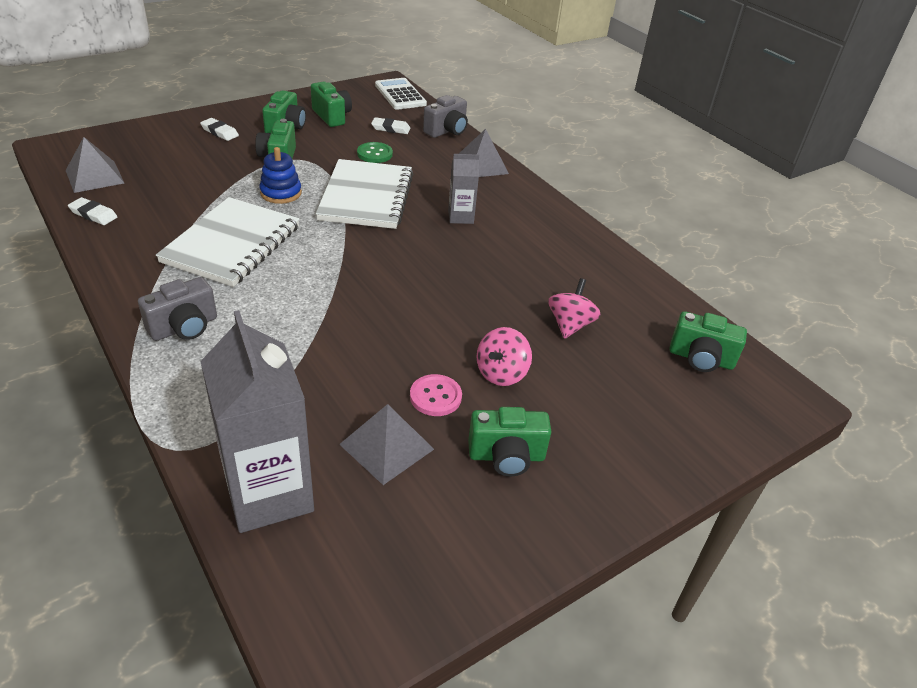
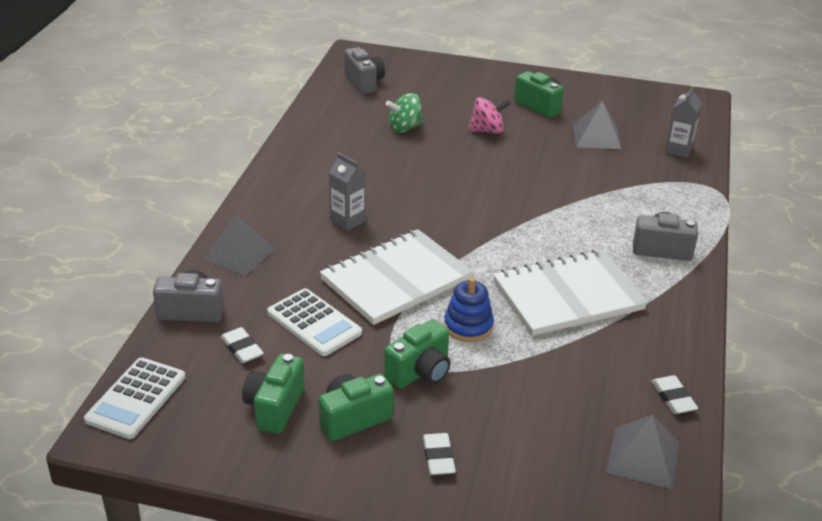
camera: 130 degrees left, 5 degrees down
(269, 494) = (678, 150): grey carton -> grey carton, size x0.51
(374, 154) = (314, 323): green button -> white calculator
(435, 397) = (541, 140): pink button -> none
(570, 325) = (405, 128): pink spinning top -> green spinning top
(701, 359) = (364, 82): green camera -> grey camera

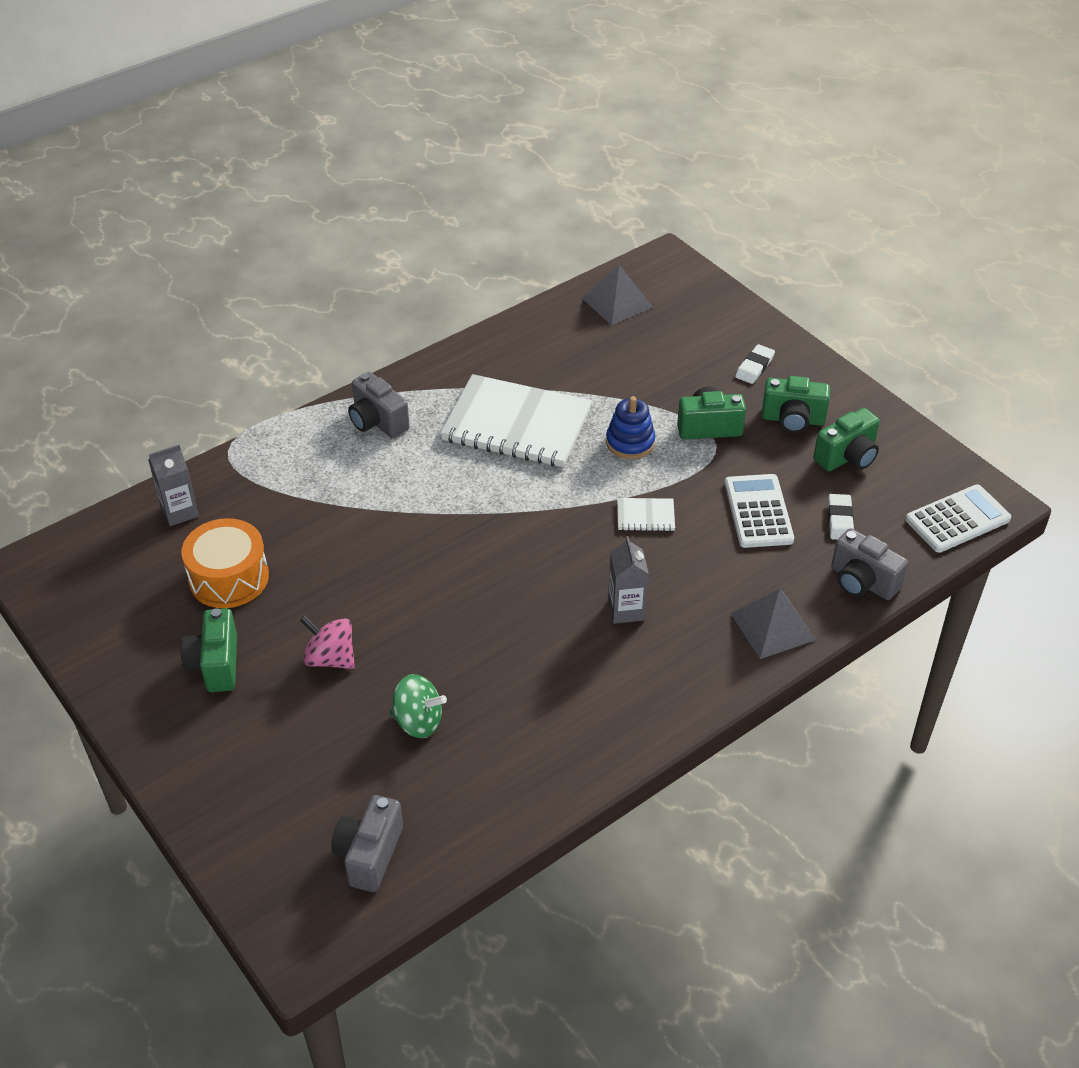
camera: 140 degrees left, 10 degrees up
(396, 279) = (645, 516): white notebook -> white notebook, size x0.42
(596, 136) = (229, 578): grey pyramid -> orange drum
(673, 398) = (545, 321): white eraser -> none

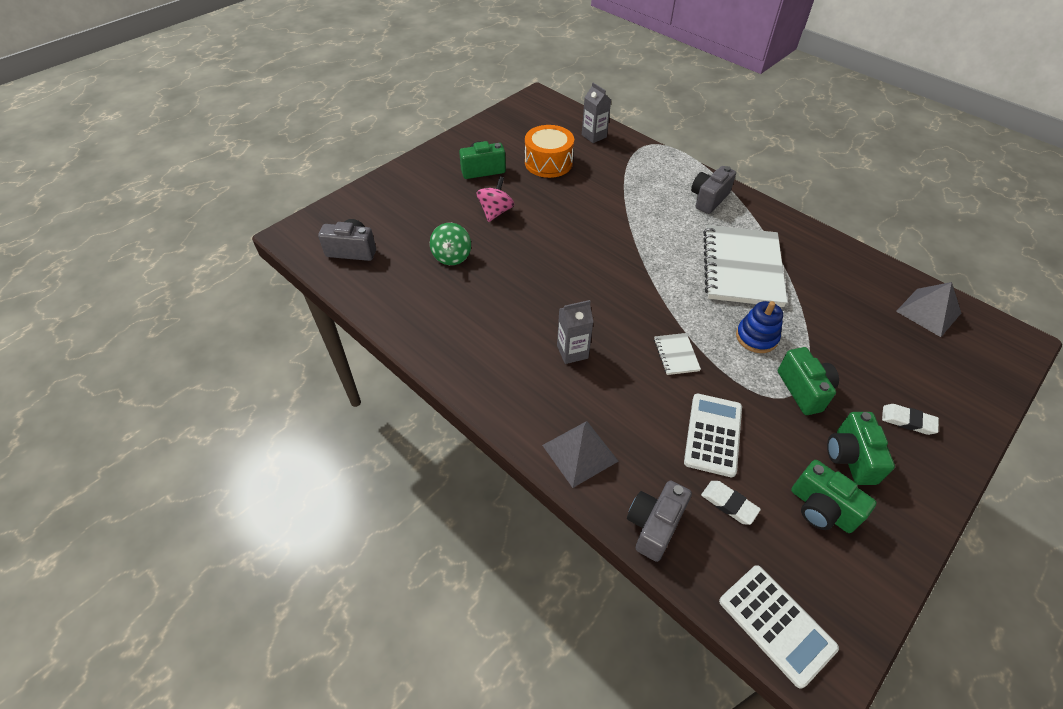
camera: 80 degrees right, 5 degrees up
(758, 512) = (713, 435): white calculator -> white calculator turned 60 degrees counterclockwise
(840, 520) = (729, 504): white eraser -> white eraser turned 45 degrees clockwise

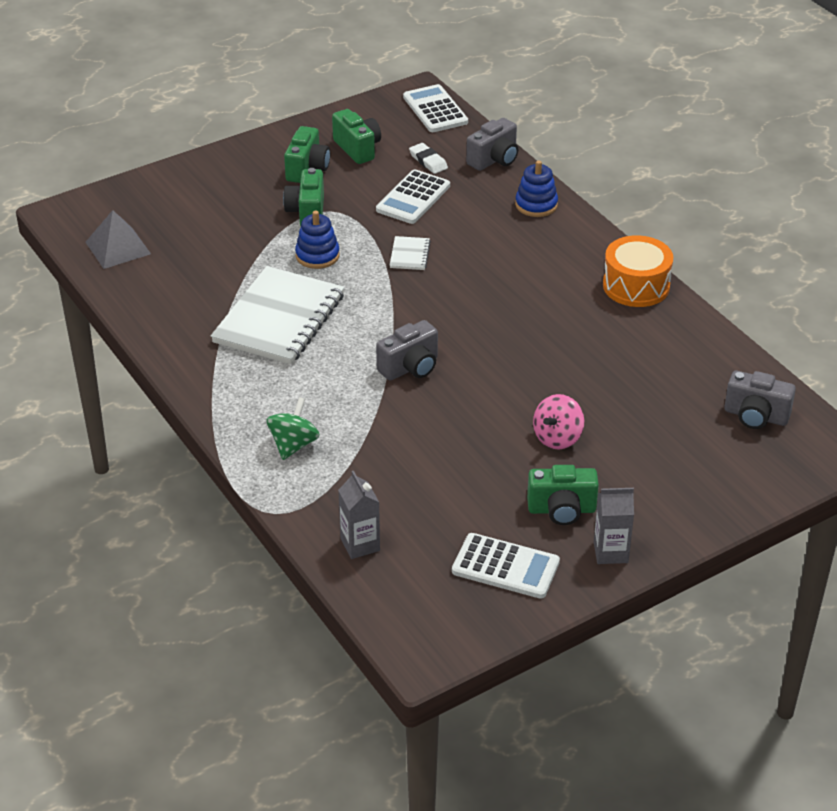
camera: 165 degrees left, 10 degrees down
(452, 256) = (627, 388): green spinning top -> green spinning top (293, 445)
(507, 137) = (505, 567): none -> white calculator
(548, 163) = (455, 505): orange drum -> orange drum (636, 286)
(572, 352) = (514, 273): grey carton -> grey carton (610, 552)
(579, 453) = (536, 205): grey pyramid -> blue stacking toy
(708, 199) = (254, 407): grey camera -> grey camera (410, 367)
(908, 421) = (234, 180): white eraser -> none

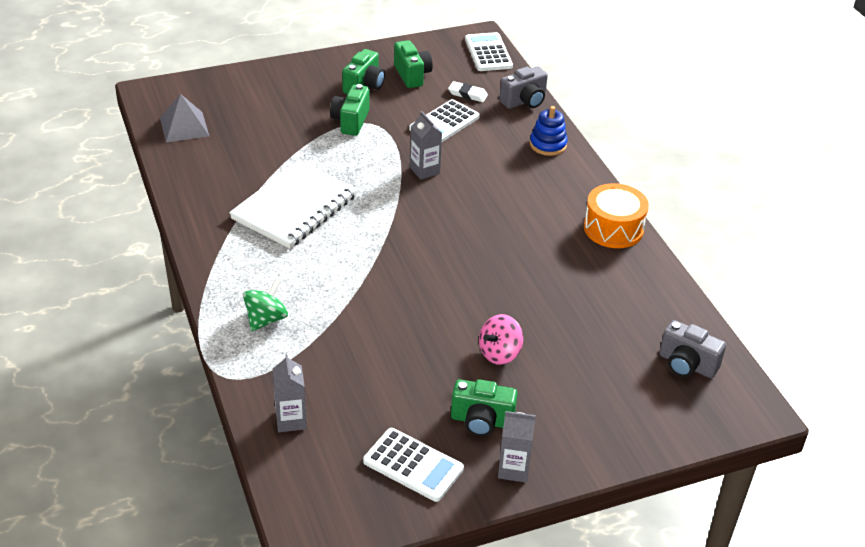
camera: 10 degrees right, 0 degrees up
(317, 255) = (346, 159): blue stacking toy -> none
(409, 255) = (424, 170): white notebook -> grey carton
(410, 367) = (391, 268): grey camera -> none
(428, 161) = (467, 94): white eraser -> white eraser turned 45 degrees counterclockwise

